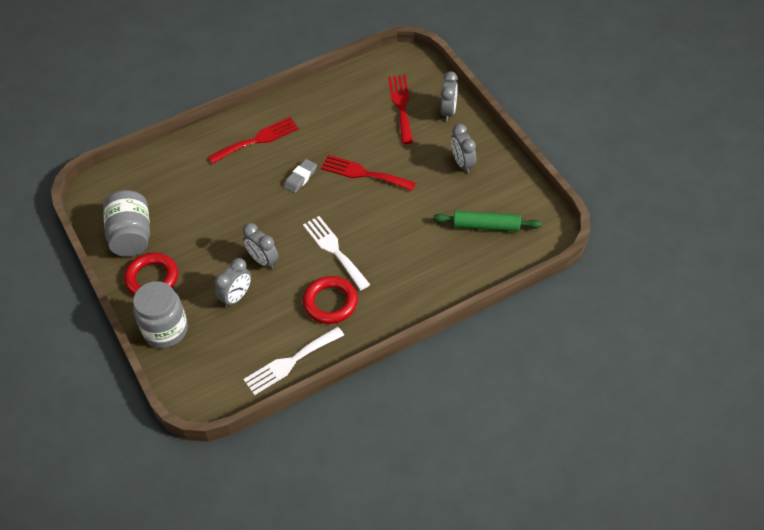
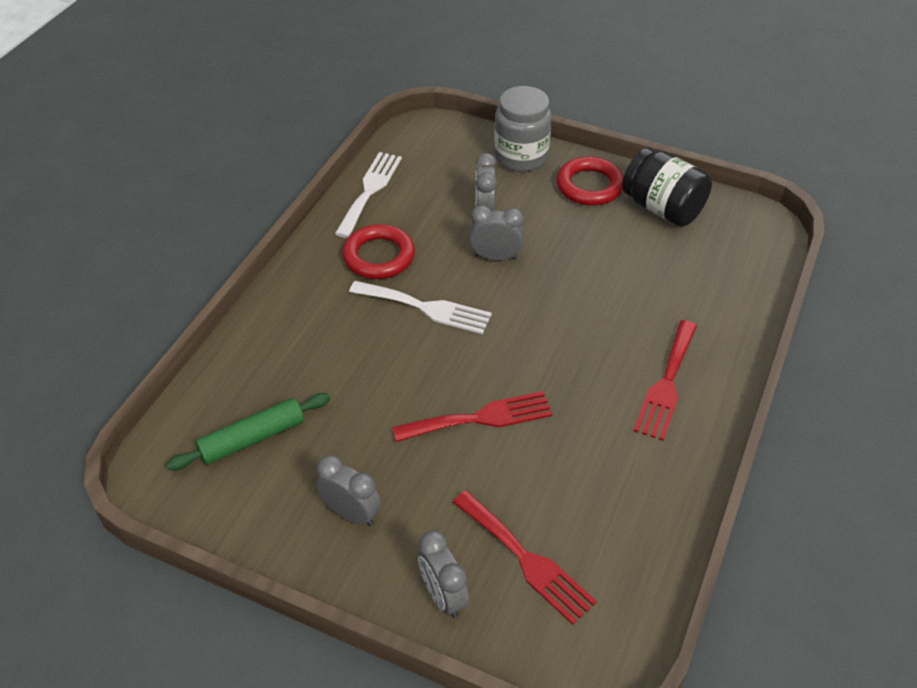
camera: 140 degrees right, 5 degrees down
(131, 236) = (662, 208): grey jar -> black jar
(300, 178) = (555, 366): grey eraser -> none

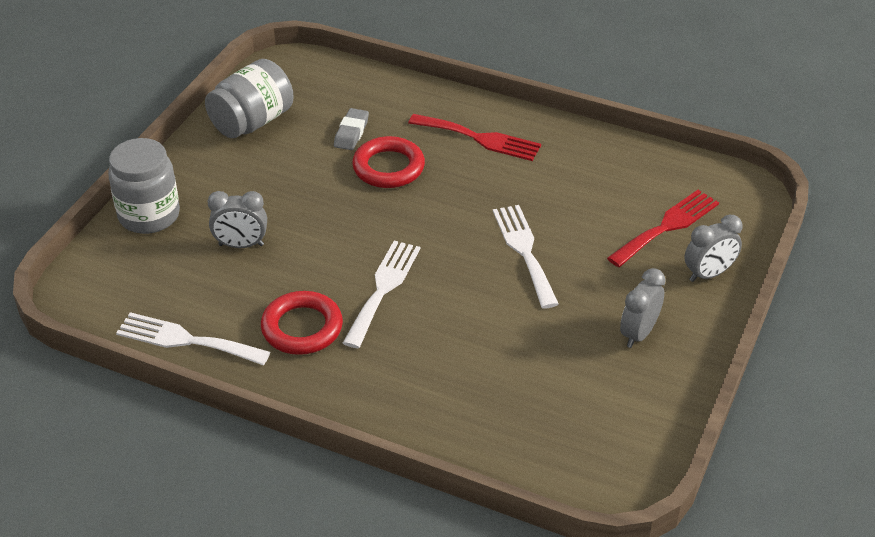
camera: 90 degrees left, 5 degrees down
(252, 438) = (561, 412): green rolling pin -> none
(480, 418) = (524, 251): red fork -> white fork
(495, 257) = (312, 238): grey clock -> none
(589, 186) = (209, 167): red ring -> red ring (388, 167)
(658, 279) = (351, 133): none -> grey eraser
(662, 208) = (252, 122): black jar -> grey jar

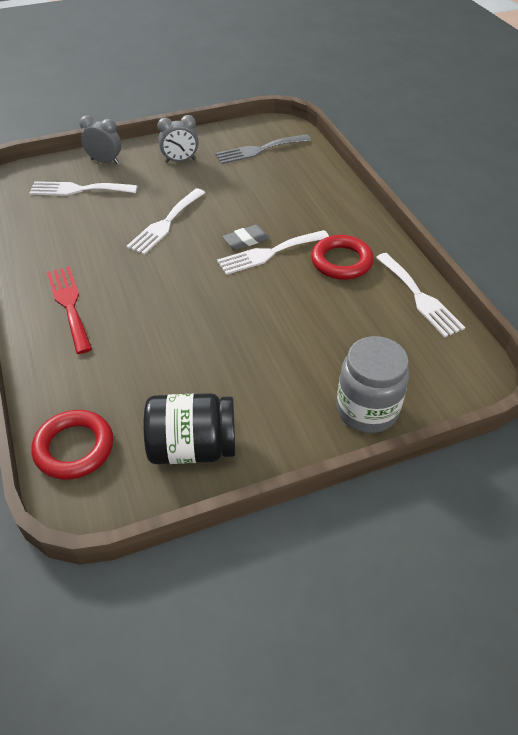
camera: 135 degrees left, 5 degrees up
(241, 245) = (322, 337): grey clock -> none
(252, 122) = (192, 447): grey jar -> black jar
(351, 133) = (137, 375): grey eraser -> grey eraser (246, 240)
(388, 167) = (155, 326): red ring -> red ring (74, 448)
(581, 418) = (259, 150): none -> grey fork
(667, 226) = (78, 189): red fork -> white fork

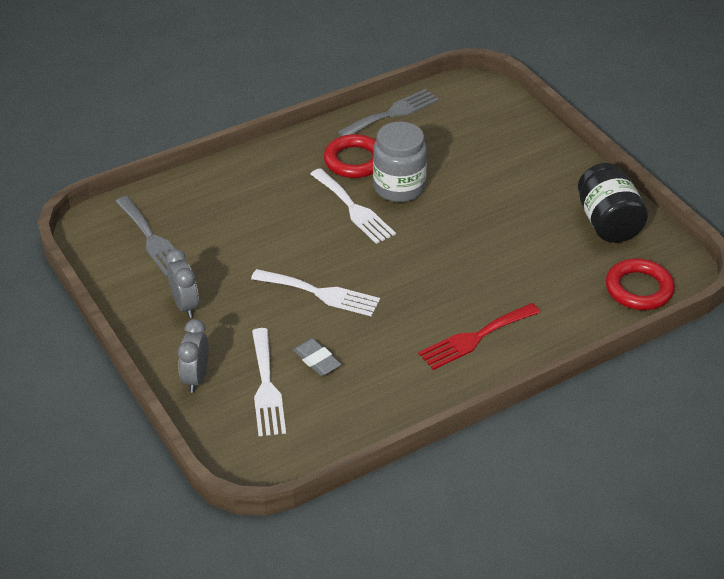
camera: 100 degrees left, 5 degrees down
(246, 240) = (336, 227): grey eraser -> grey eraser (317, 360)
(367, 410) = (533, 137): grey jar -> grey jar (399, 187)
(419, 297) = (392, 113): white fork -> grey fork

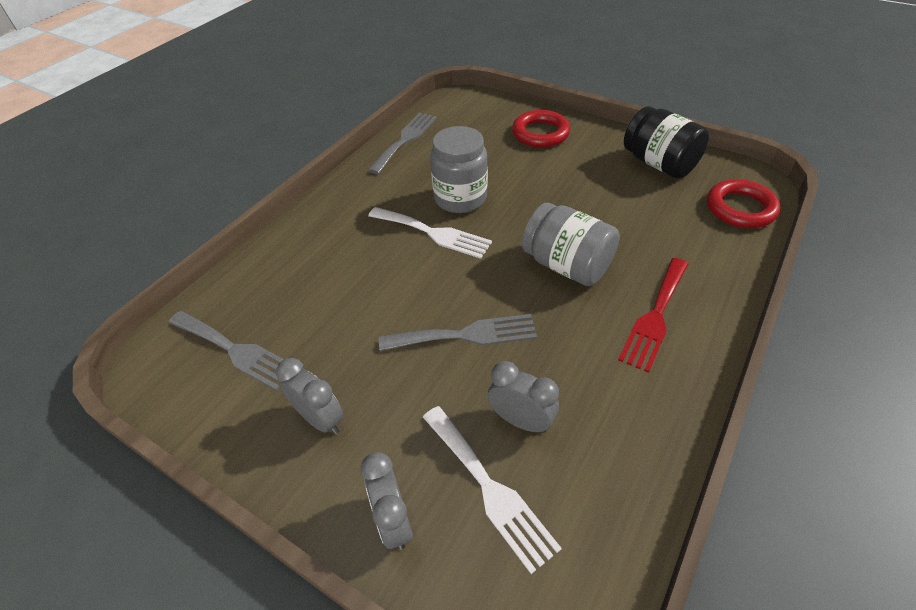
camera: 25 degrees left, 5 degrees up
(317, 360) = (521, 420): grey eraser -> grey clock
(321, 293) = (466, 335): white fork -> grey fork
(354, 161) = (401, 189): red ring -> red ring (540, 133)
(441, 275) = (566, 265): none -> grey jar

